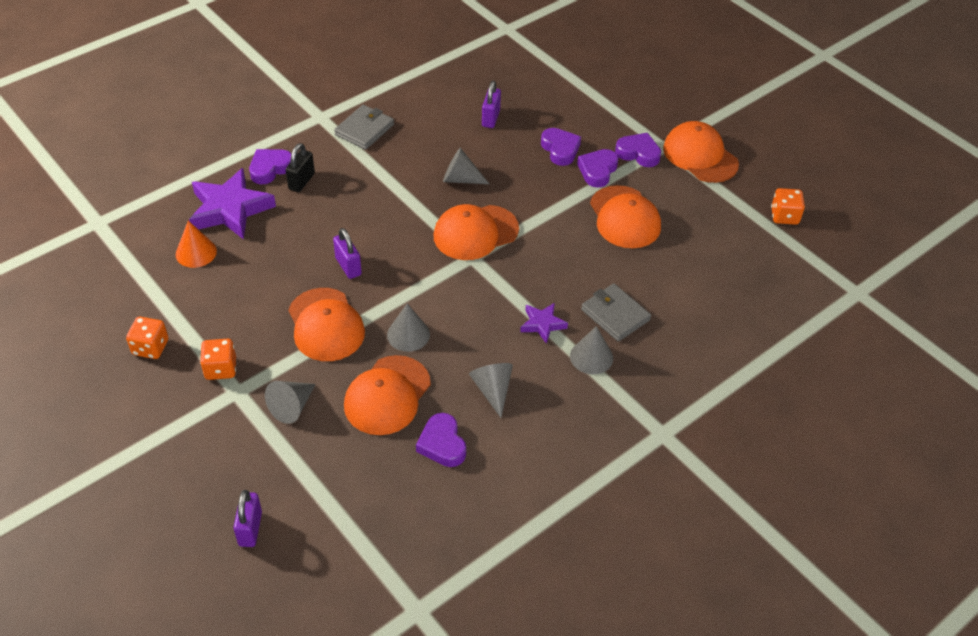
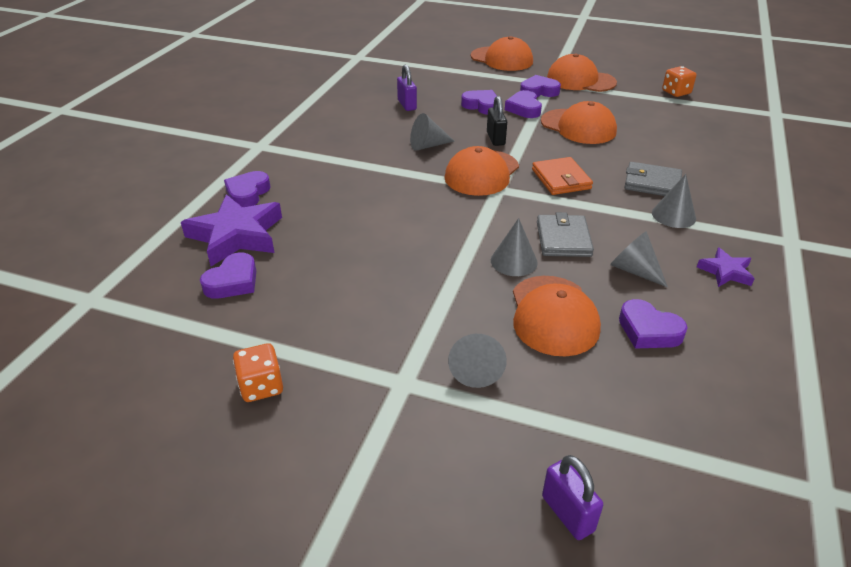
camera: 30 degrees left, 10 degrees down
(196, 252) = (233, 282): orange cone -> purple heart
(221, 369) = (363, 370): orange dice -> none
(301, 181) = (288, 192): black padlock -> black padlock (495, 139)
(326, 325) = (430, 286): orange cap -> orange cap (502, 59)
(348, 266) = (400, 234): purple padlock -> none
(364, 130) = (309, 142): grey wallet -> grey wallet (563, 239)
(537, 272) = (561, 179): none -> orange wallet
(542, 324) = (610, 210): purple star -> purple star (725, 272)

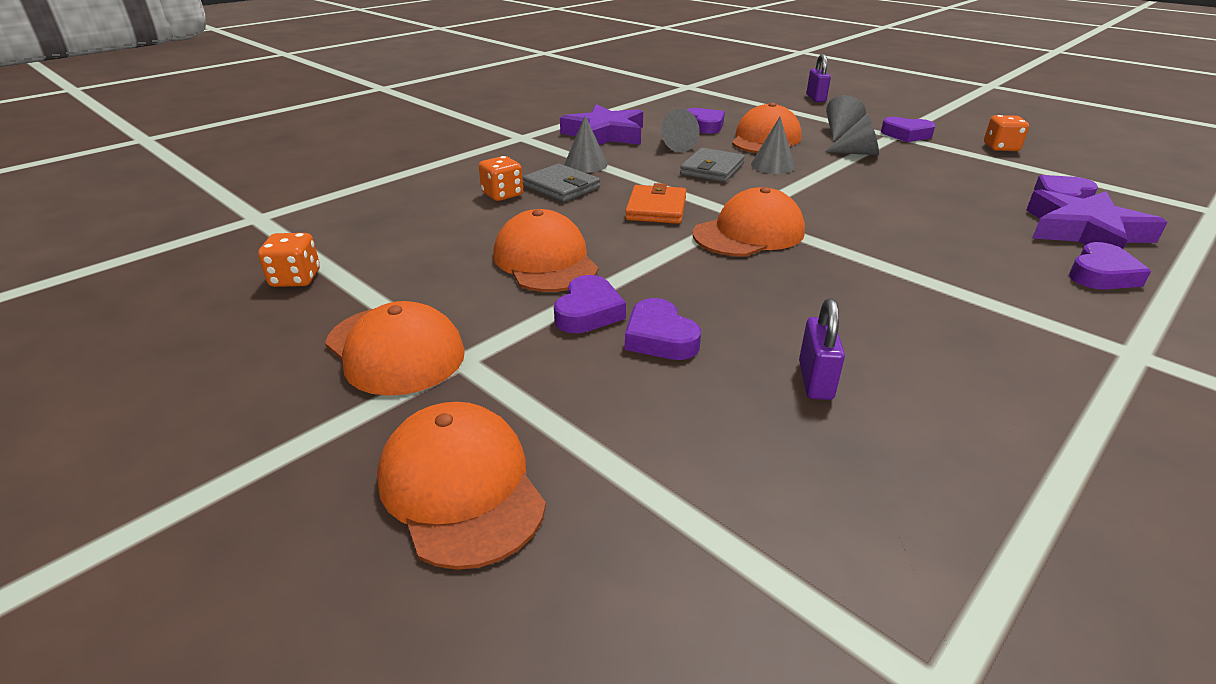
camera: 155 degrees left, 5 degrees down
(427, 145) = (807, 284): grey cone -> grey cone (857, 153)
(495, 139) = (690, 271): black padlock -> none
(539, 91) = (513, 344): purple heart -> purple heart (906, 134)
(678, 165) = (502, 195): none -> orange dice
(725, 272) = (605, 134): purple star -> purple star, size x1.96

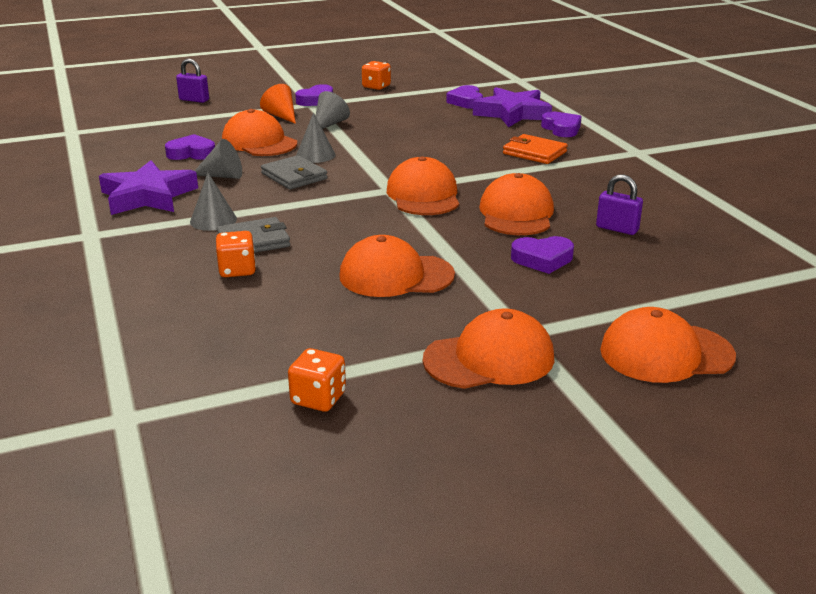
camera: 65 degrees left, 5 degrees down
(588, 312) = (491, 275): purple heart -> none
(656, 208) = (346, 214): orange wallet -> orange wallet (534, 152)
(770, 295) = (516, 213): none -> orange cap
(840, 132) = (281, 116): grey cone -> orange cone

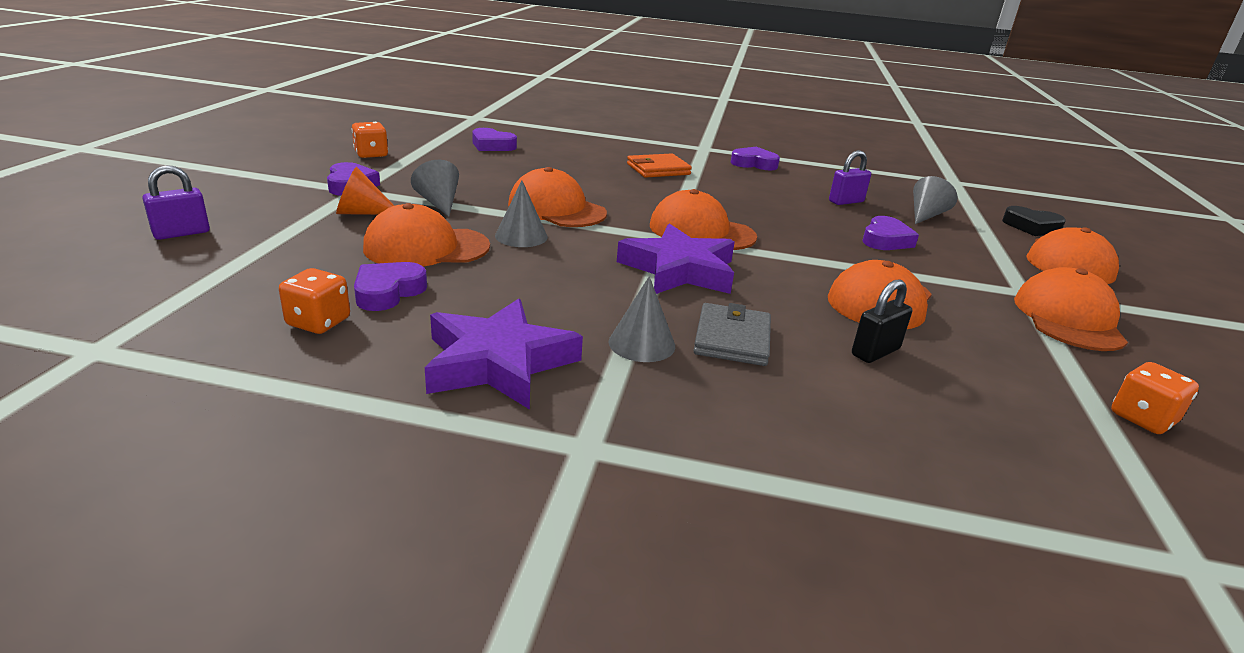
camera: 60 degrees left, 0 degrees up
(222, 176) = (503, 297): grey cone -> grey cone (926, 215)
(237, 270) = (808, 372): orange dice -> orange dice (318, 322)
(294, 176) = (567, 263): grey wallet -> none
(297, 286) = (875, 352): none -> black padlock
(512, 113) = (554, 145): purple star -> purple star (679, 270)
(516, 213) = (783, 217): orange cap -> orange cap (556, 209)
(561, 129) = (619, 146): purple heart -> purple heart (754, 164)
(748, 325) = (1031, 227): none -> black heart

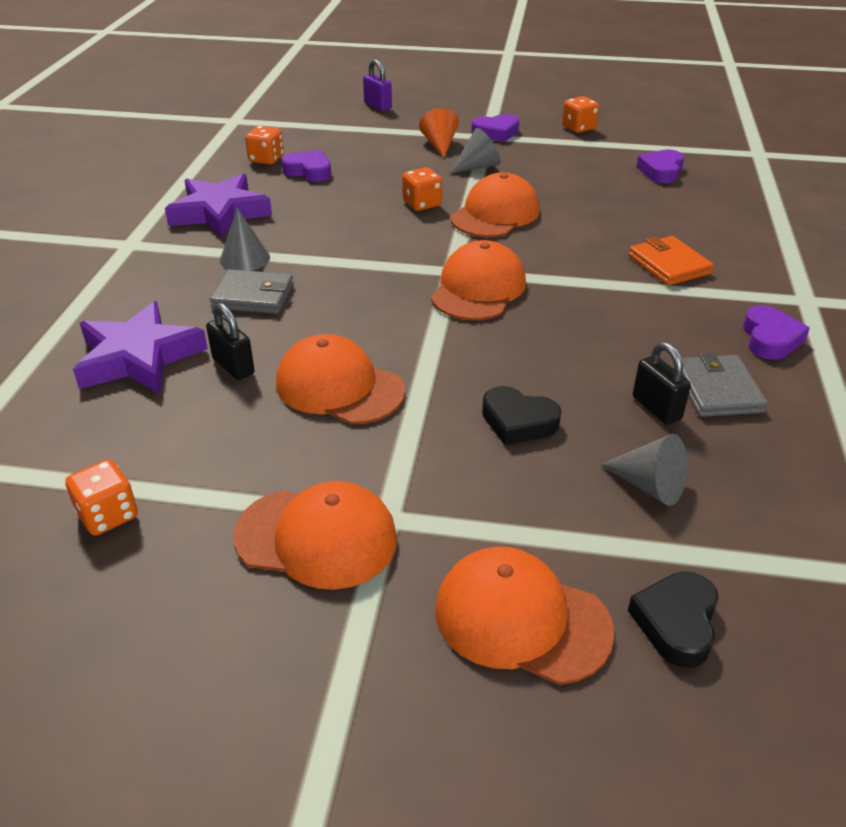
camera: 90 degrees right, 10 degrees up
(426, 247) = (384, 173): orange cap -> none
(521, 236) = (422, 204): grey cone -> orange dice
(679, 270) = (377, 275): purple star -> purple star (139, 357)
(817, 185) = (717, 390): none -> grey wallet
(846, 201) = (656, 408): purple padlock -> black padlock
(885, 240) = (518, 422): purple heart -> black heart

